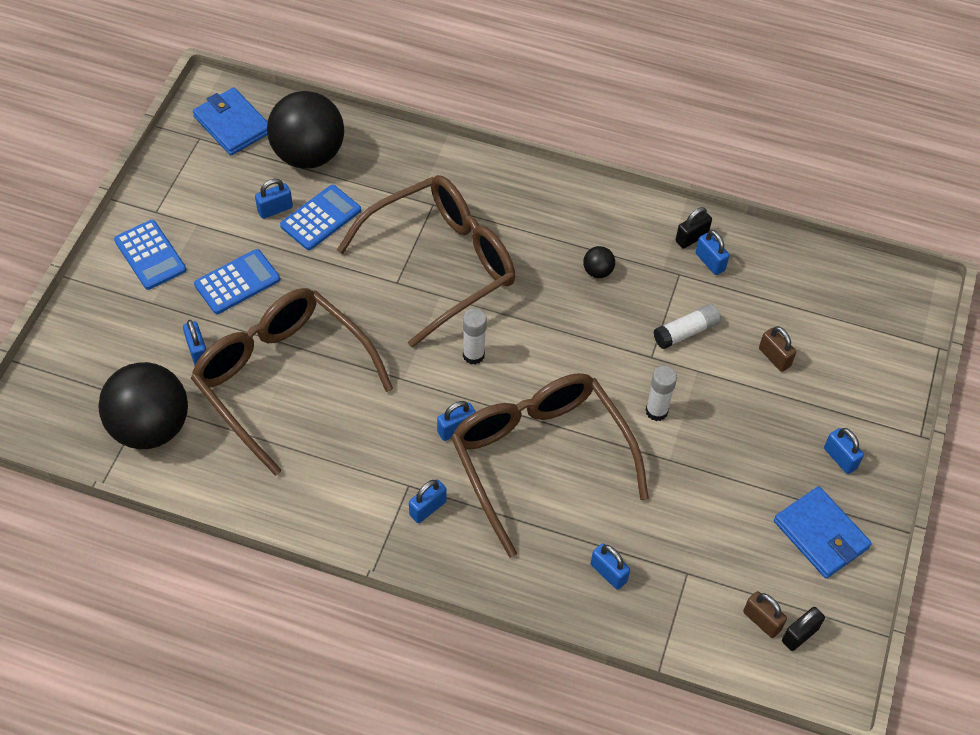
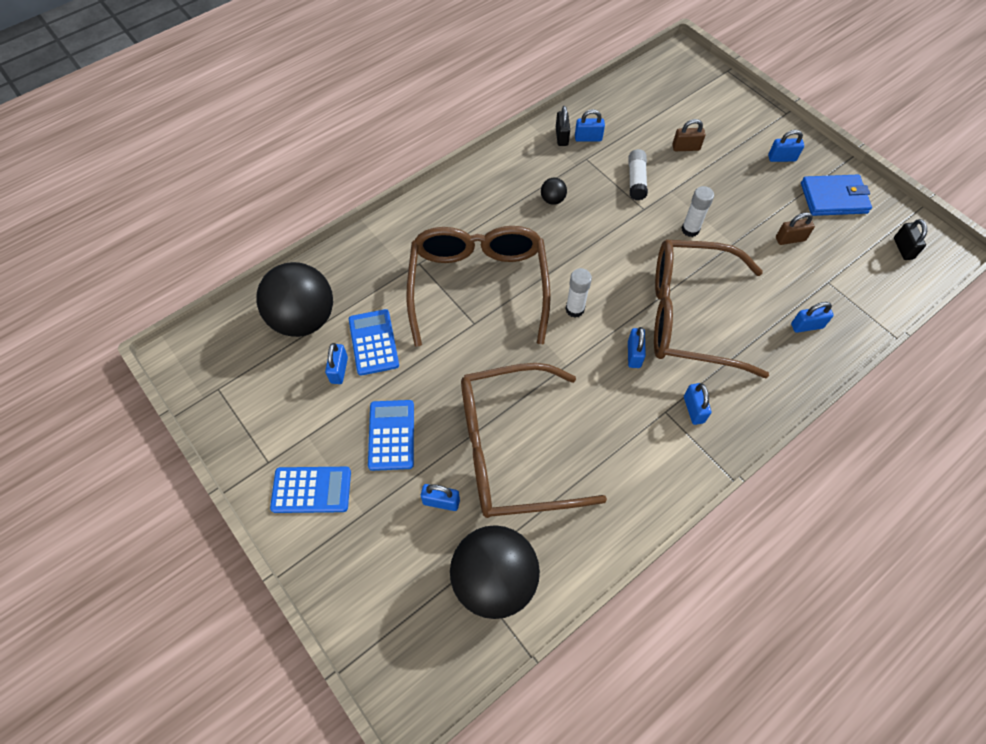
camera: 55 degrees left, 5 degrees up
(232, 125) = (225, 357): blue wallet -> none
(762, 621) = (884, 262): brown padlock -> brown padlock (790, 239)

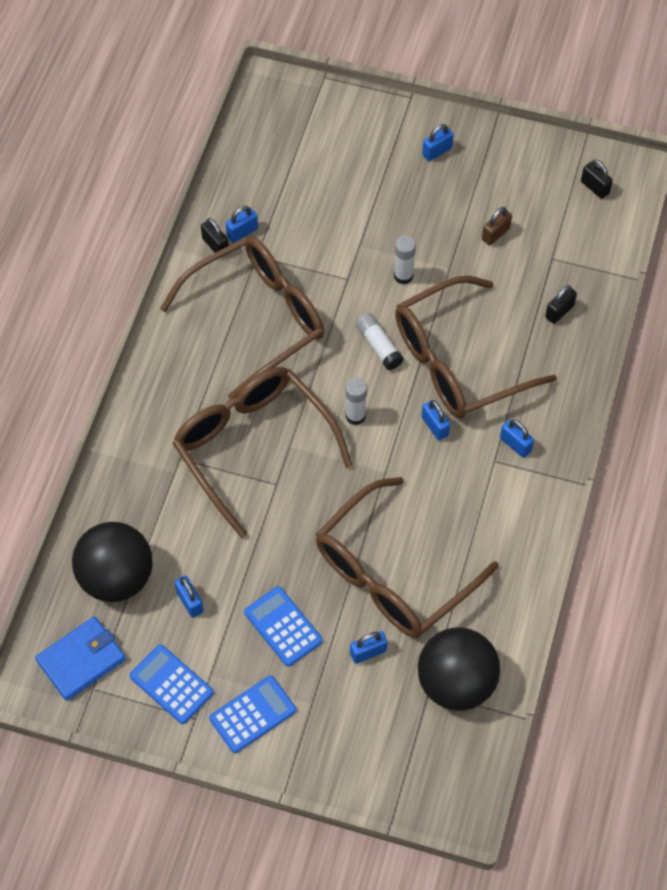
camera: 35 degrees left, 0 degrees up
(374, 342) = (200, 558): blue calculator -> blue calculator (171, 684)
(552, 200) = (256, 319): black ball -> brown glasses
(636, 180) = (320, 252): white glue stick -> white glue stick (378, 346)
(686, 147) = (342, 190): brown padlock -> none
(806, 326) = (559, 312): blue padlock -> black padlock
(833, 198) = (507, 168): blue wallet -> blue wallet (81, 660)

